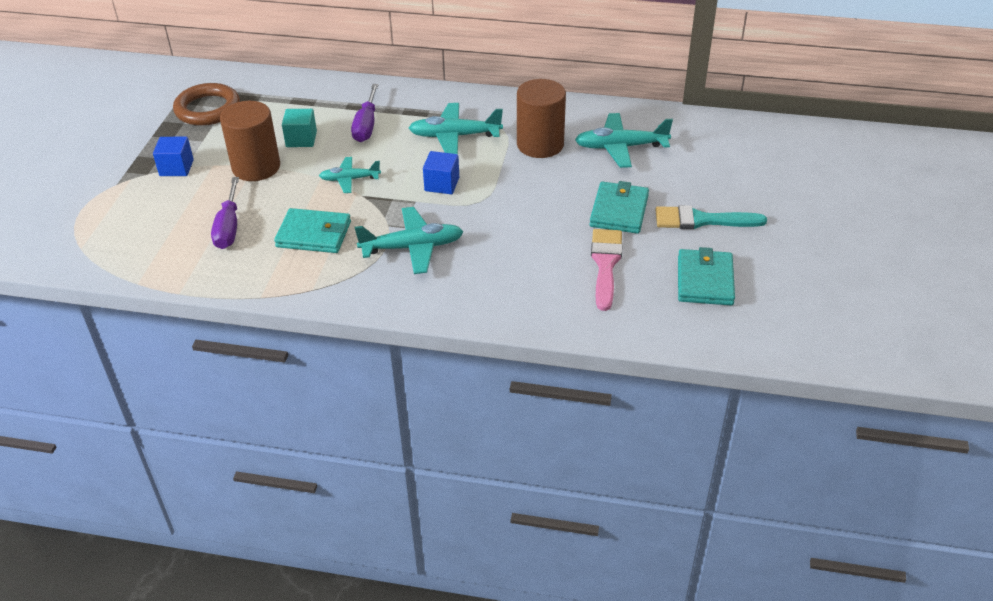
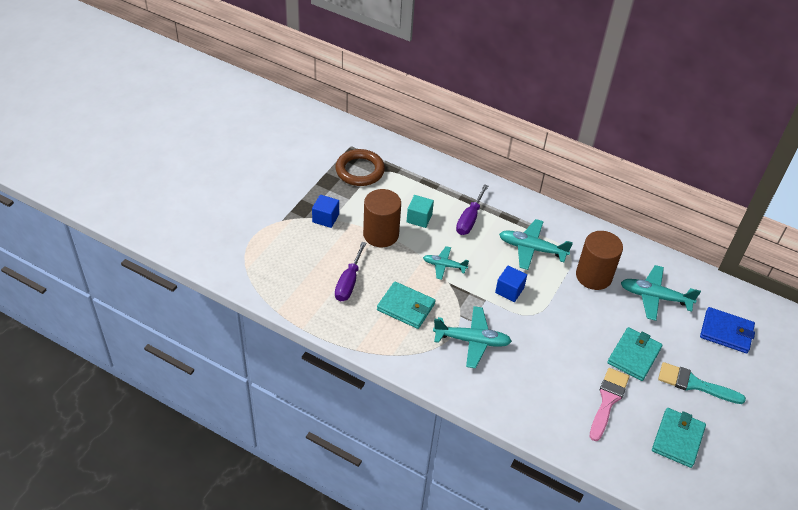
camera: 15 degrees right, 5 degrees up
(717, 160) = (726, 332): none -> blue wallet

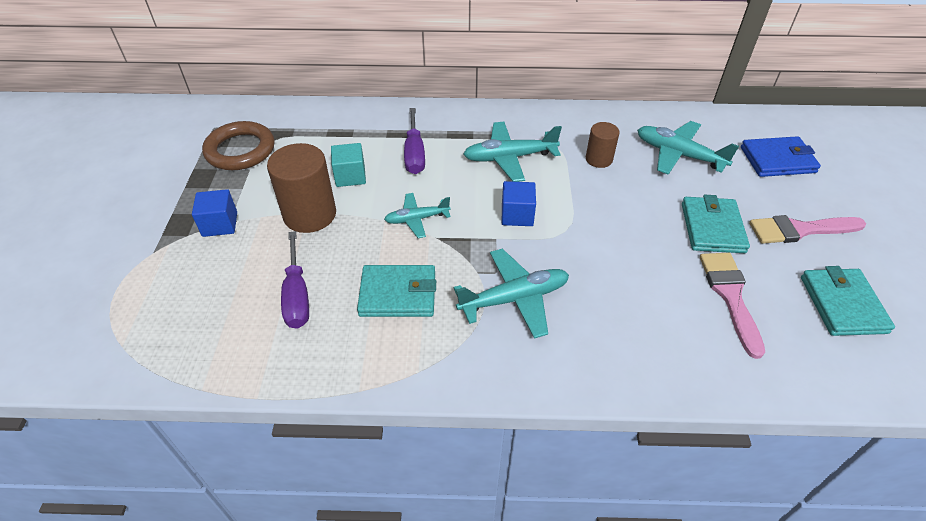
camera: 25 degrees left, 0 degrees up
(593, 276) = (599, 159): brown cylinder -> brown cylinder, size x0.56
(654, 297) = (678, 154): turquoise plane -> turquoise plane turned 45 degrees clockwise
(694, 384) = (800, 230): turquoise brush -> pink brush

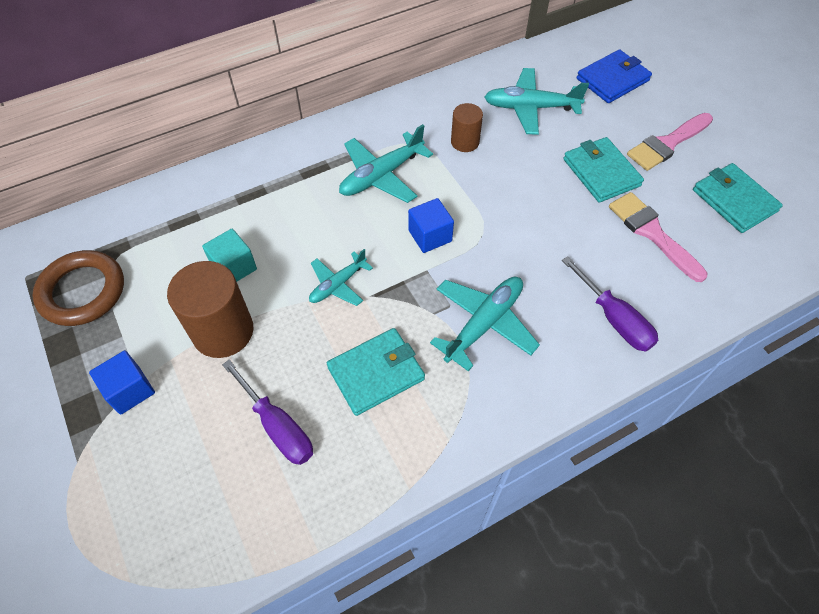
camera: 30 degrees left, 10 degrees up
(414, 154) = (283, 212): purple screwdriver -> purple screwdriver (614, 319)

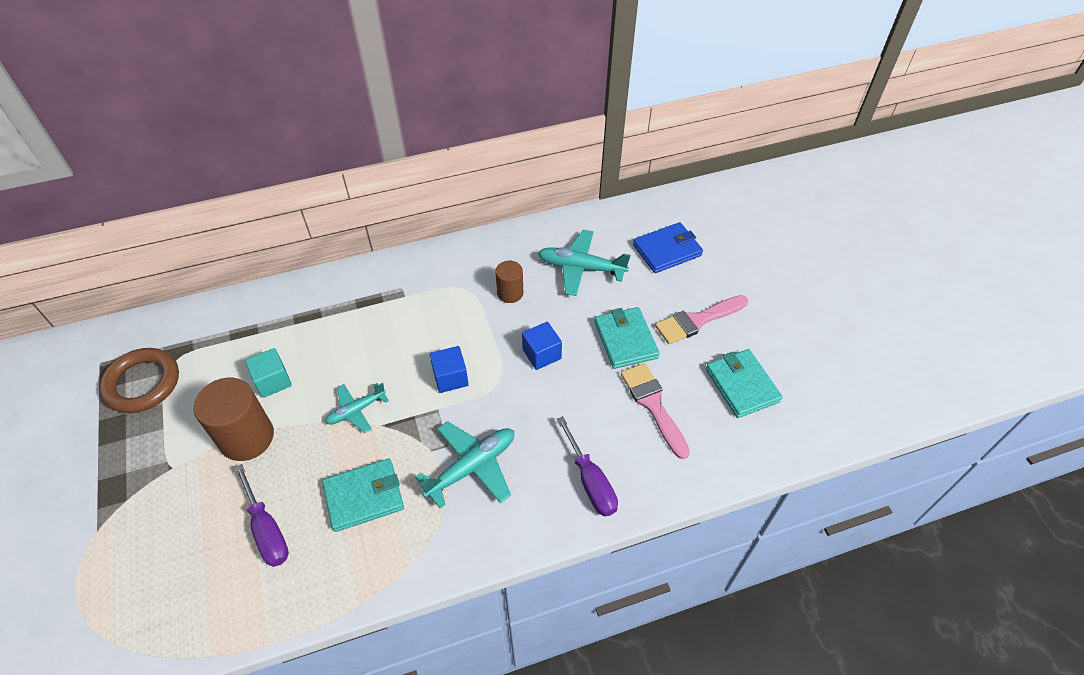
camera: 10 degrees right, 5 degrees down
(130, 390) = (156, 477): blue cube -> blue cube (541, 354)
(381, 176) = (425, 315): turquoise plane -> none

